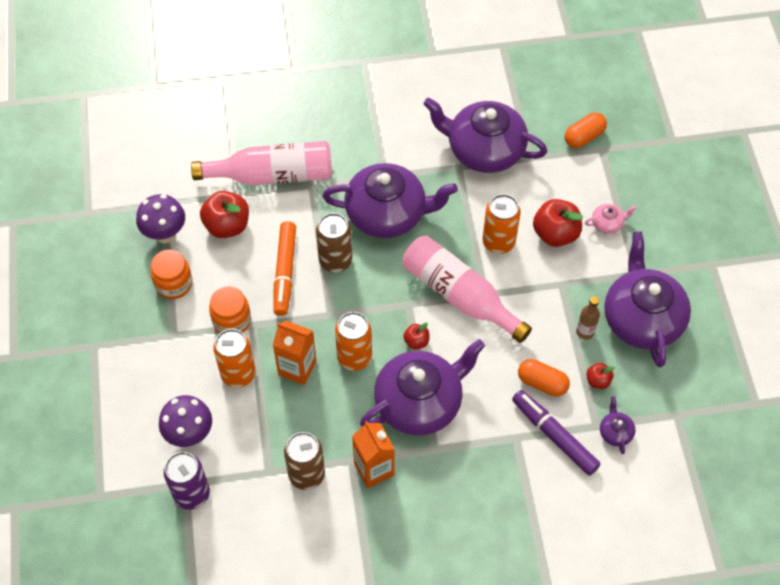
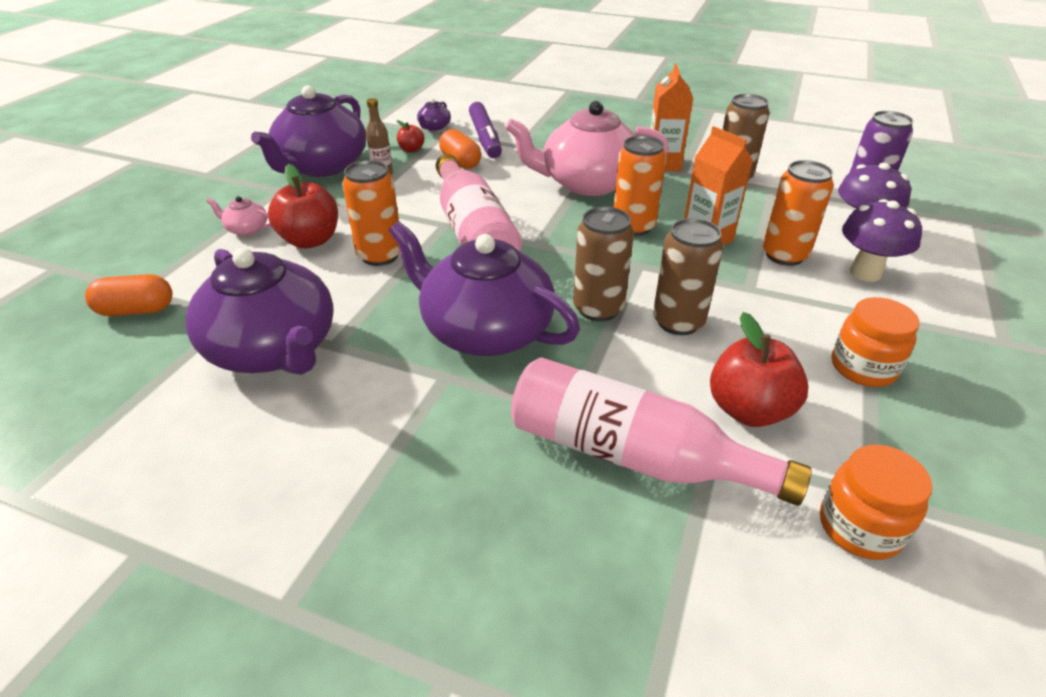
camera: 150 degrees left, 20 degrees down
(165, 234) = (871, 440): purple mushroom -> purple mushroom (865, 273)
(232, 320) = (778, 301): orange jar -> orange jar (859, 527)
(285, 272) = (678, 322): orange marker -> brown can
(416, 341) = (554, 217): red apple -> none
(420, 402) = (587, 183): purple teapot -> pink teapot

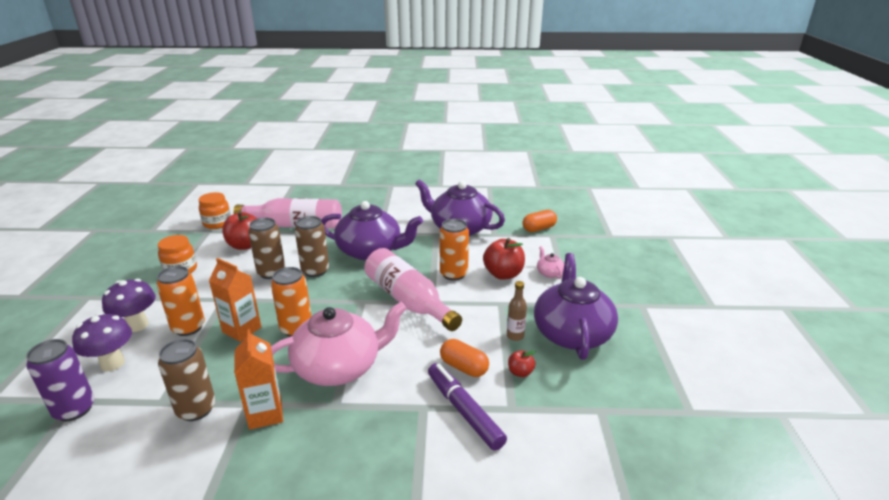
camera: 160 degrees right, 10 degrees down
(246, 229) = (549, 273): pink teapot -> pink teapot turned 105 degrees counterclockwise
(434, 127) = (531, 416): purple teapot -> none

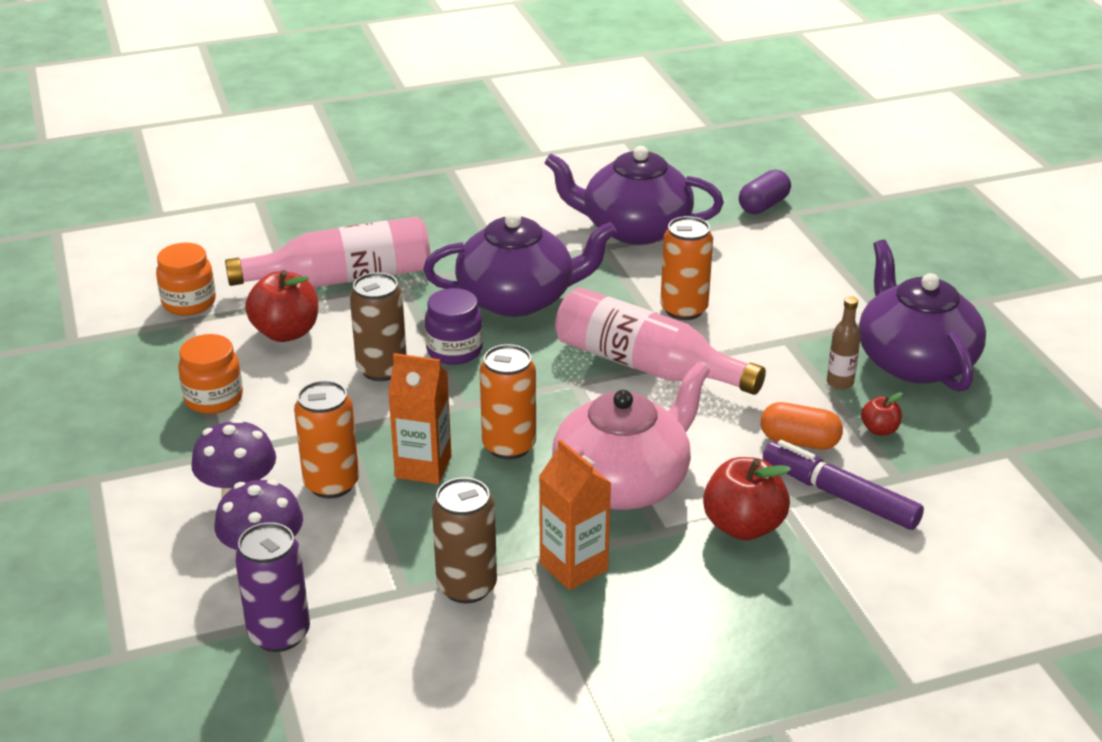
camera: 20 degrees left, 5 degrees up
(315, 271) = (454, 350): brown can -> purple jar
(503, 274) = (760, 294): red apple -> red apple (743, 526)
(539, 228) = (763, 205): orange capsule -> purple capsule
(549, 273) = (827, 277): pink teapot -> none

